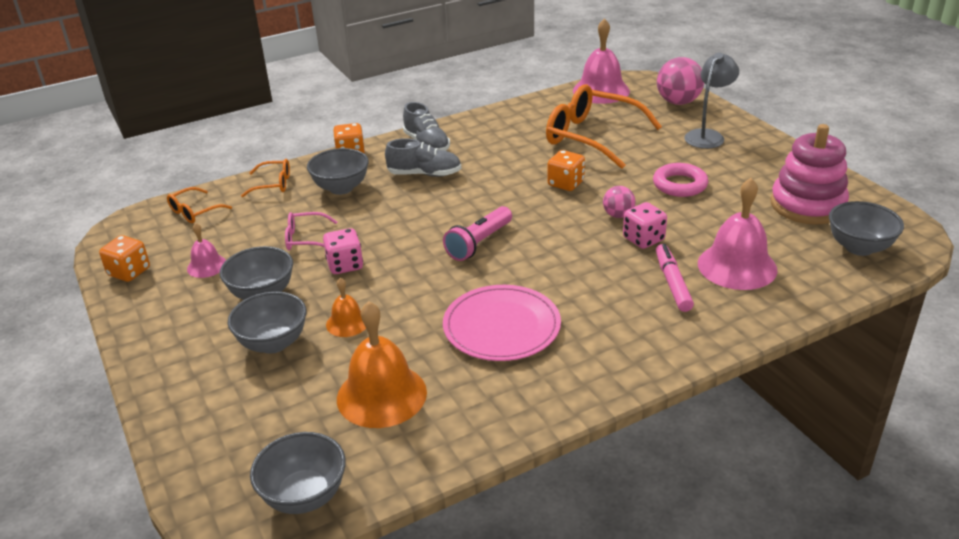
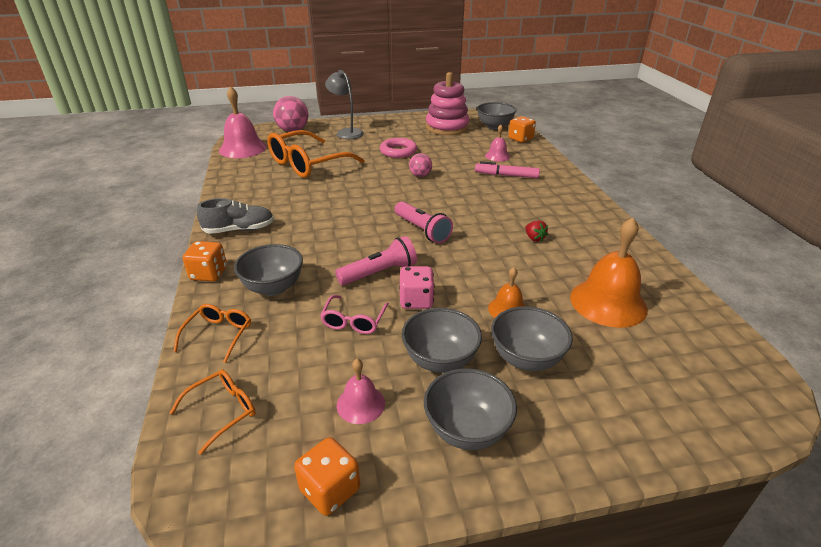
camera: 75 degrees left, 0 degrees up
(194, 212) = (222, 411): orange glasses -> orange glasses turned 105 degrees counterclockwise
(304, 496) = (731, 356): grey bowl -> grey bowl (467, 430)
(383, 235) = (379, 273): none -> pink flashlight
(424, 174) = (293, 238): grey shoe -> none
(501, 326) = (534, 238): pink plate -> red strawberry
(565, 183) = (364, 184): orange dice -> orange dice (520, 139)
(643, 239) = (454, 174): pink dice -> none
(737, 266) = (497, 156): pink bell -> pink bell, size x0.52

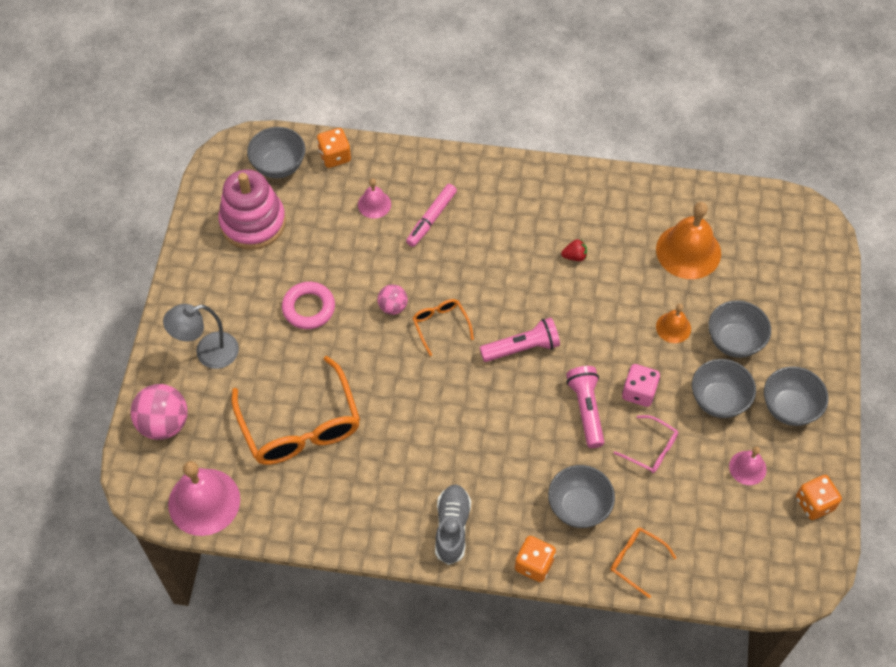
camera: 70 degrees left, 25 degrees up
(222, 411) = (728, 563): orange glasses -> orange glasses (440, 325)

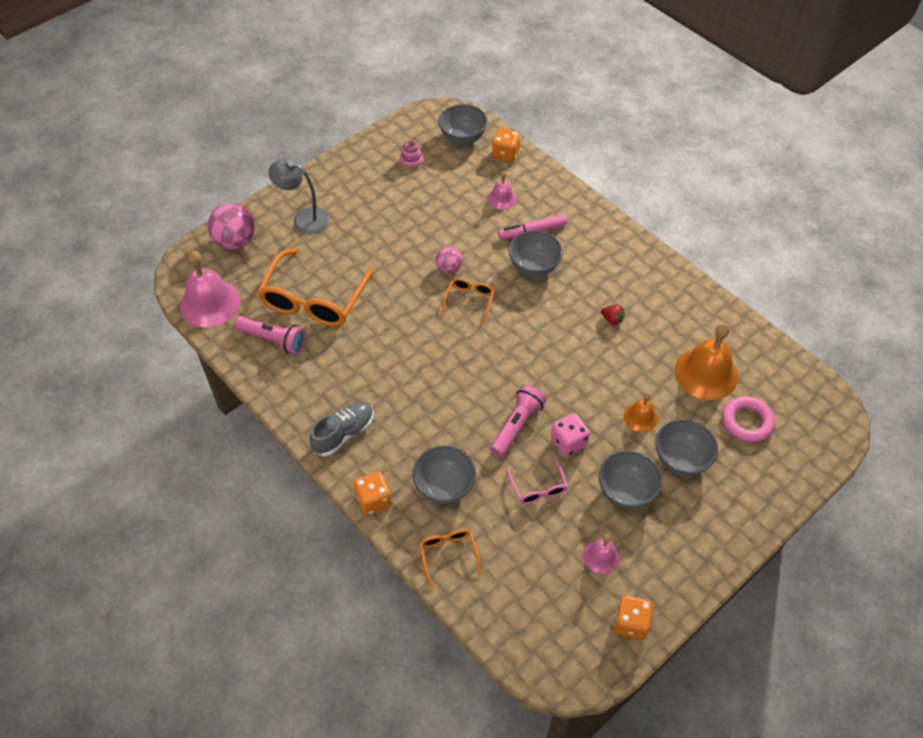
camera: 40 degrees right, 5 degrees down
(253, 222) = (411, 161): pink stacking toy -> pink stacking toy, size x0.42
(308, 308) = (393, 233): pink ring -> pink ring (747, 422)
(522, 348) = (511, 353): pink flashlight -> pink flashlight (273, 340)
(789, 408) = (679, 538): grey bowl -> grey bowl (534, 267)

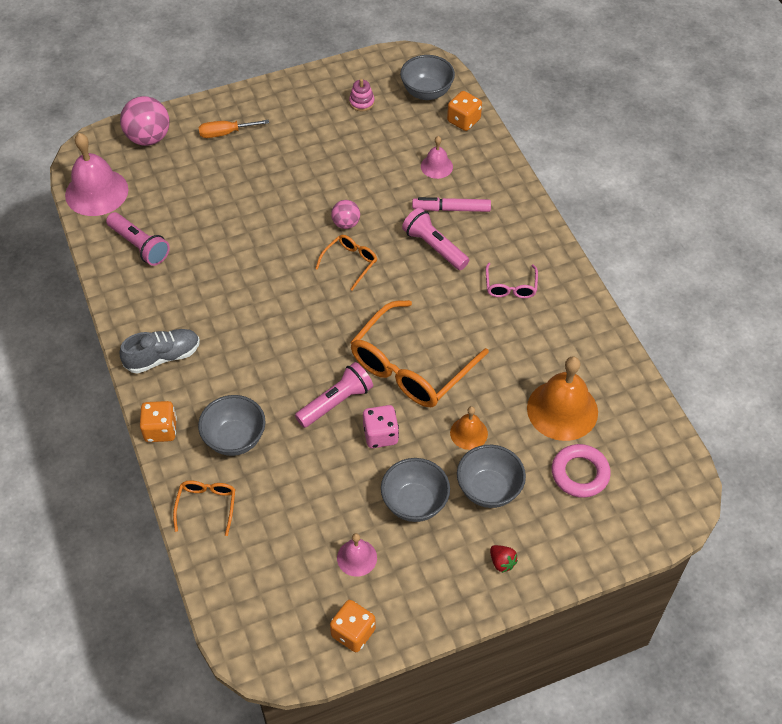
camera: 20 degrees right, 0 degrees up
(304, 218) = (225, 133): grey lamp -> orange screwdriver
(314, 299) = (197, 217): orange glasses -> orange glasses (411, 367)
(534, 267) = (434, 247): grey bowl -> pink flashlight
(538, 487) = (327, 470): pink glasses -> pink glasses (510, 287)
(612, 319) = (489, 325): red strawberry -> red strawberry (502, 562)

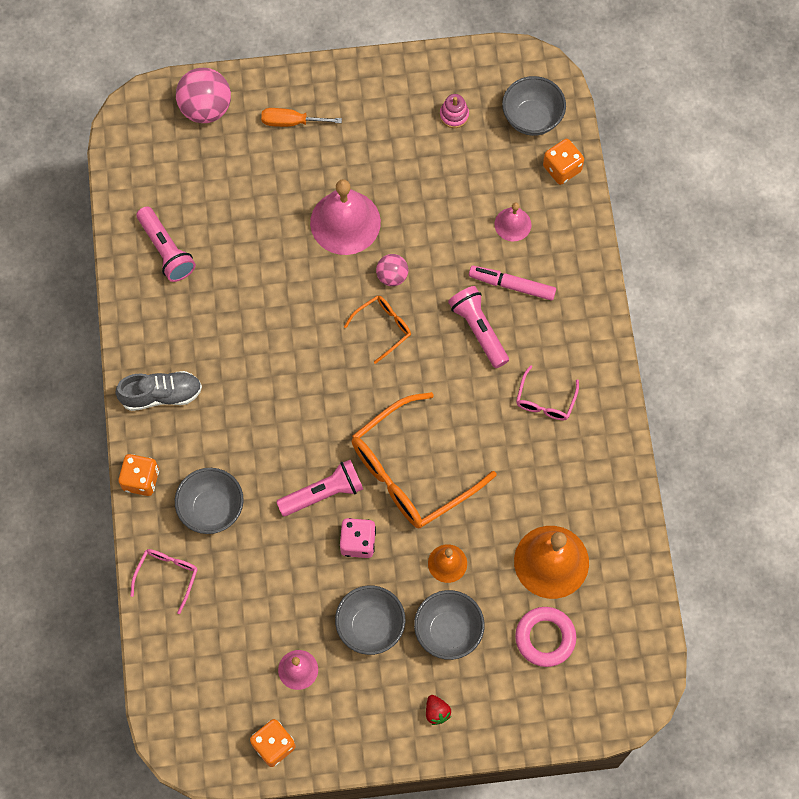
camera: 15 degrees right, 15 degrees up
(96, 192) = (135, 168): pink bell -> pink bell (345, 222)
(207, 506) = (167, 576): orange glasses -> pink glasses

